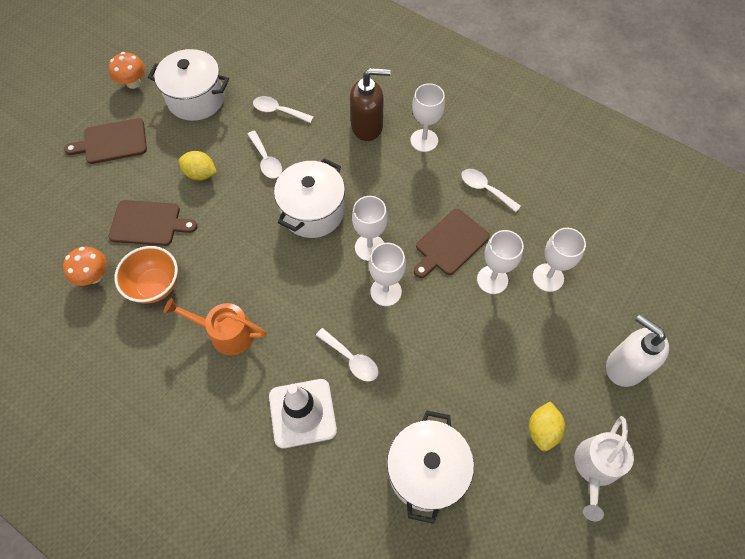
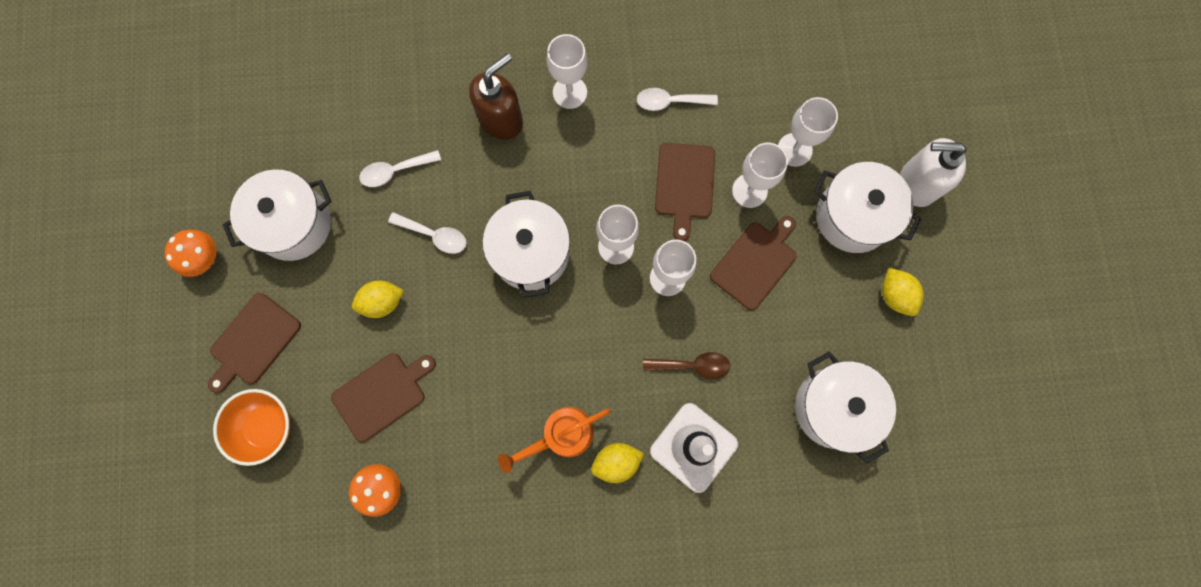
camera: 40 degrees left, 15 degrees up
(155, 286) = (452, 448): orange bowl -> orange bowl (267, 427)
(243, 379) = (616, 462): none -> yellow lemon
(351, 359) = (692, 365): white spoon -> brown spoon
(455, 328) = (755, 263): none -> brown cutting board
(555, 352) = (853, 217): none -> white pot
(595, 468) = (957, 293): white watering can -> none

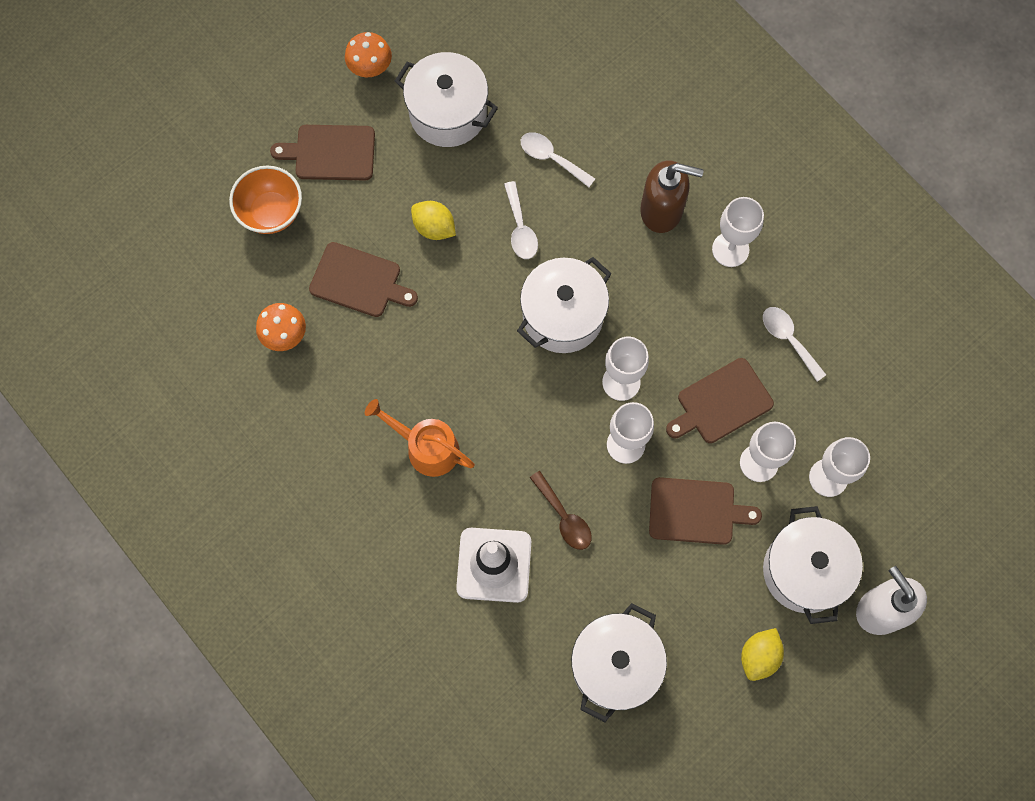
camera: 55 degrees right, 5 degrees down
(616, 462) = (436, 508): yellow lemon -> none

